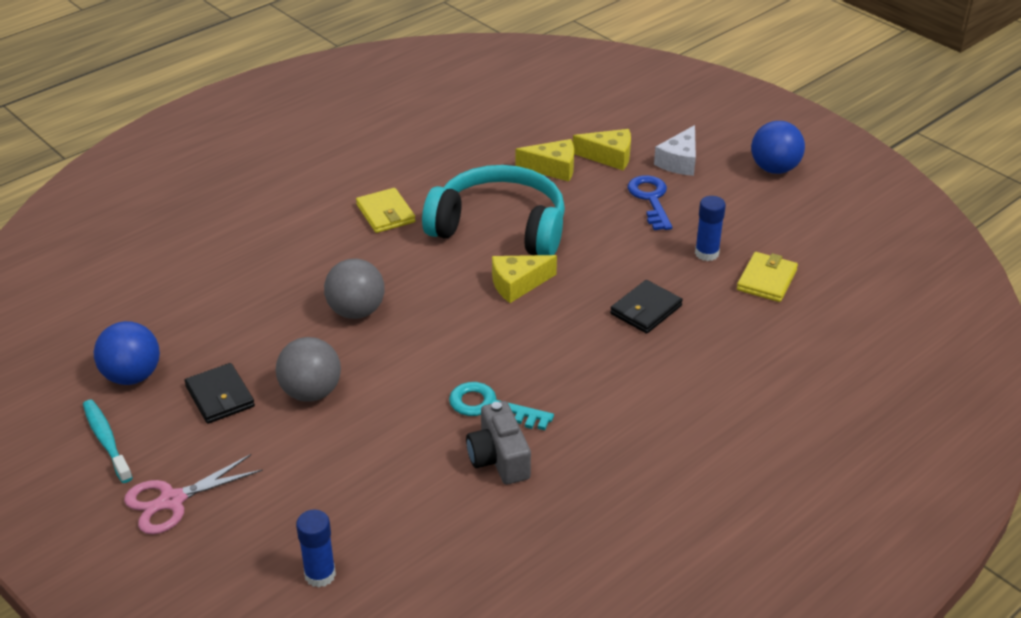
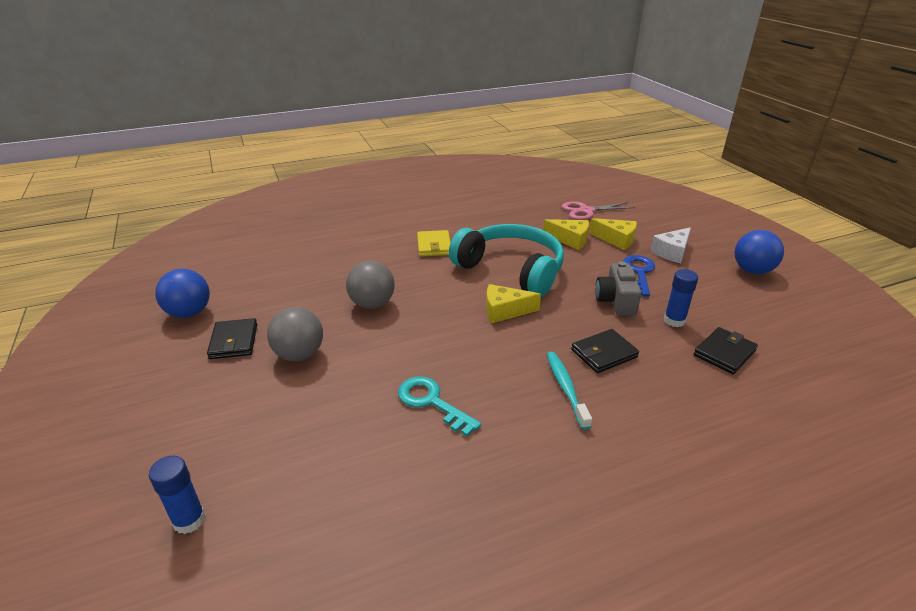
camera: 20 degrees right, 5 degrees down
(106, 440) = (133, 353): turquoise toothbrush -> turquoise toothbrush (566, 388)
(172, 501) = (135, 413): pink scissors -> pink scissors (586, 211)
(499, 458) = (413, 451): grey camera -> grey camera (616, 301)
(766, 280) = (724, 353): yellow wallet -> black wallet

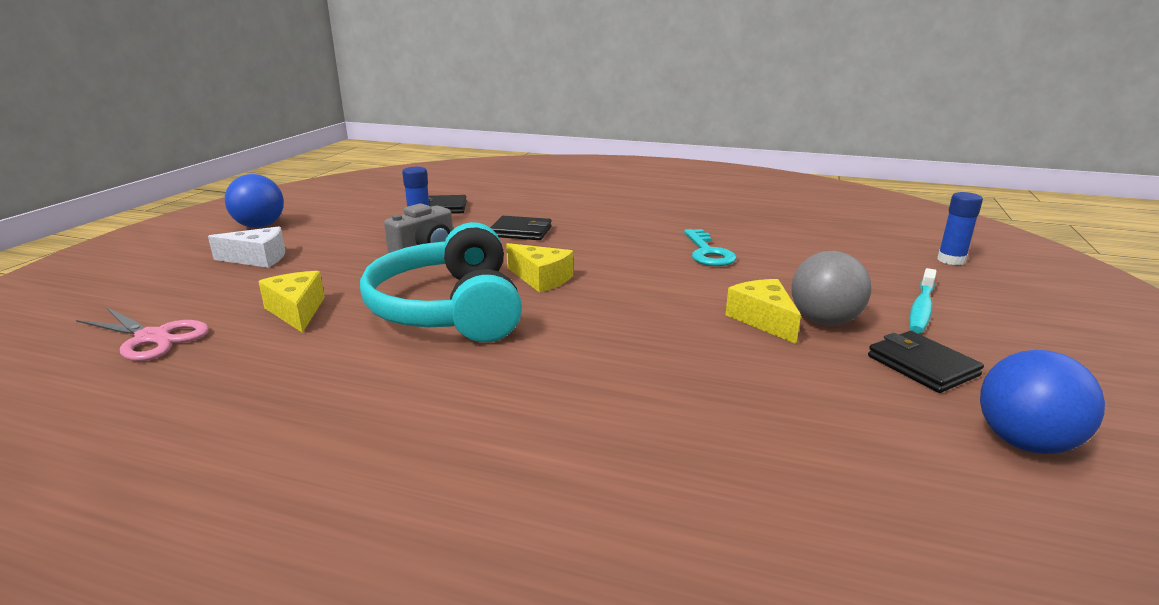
camera: 140 degrees left, 10 degrees down
(234, 341) = (922, 366): black wallet -> black wallet turned 60 degrees counterclockwise
(372, 304) = (685, 339): grey ball -> none
(434, 246) = (477, 386): yellow wallet -> none
(566, 388) = (589, 229): turquoise toothbrush -> turquoise toothbrush (921, 308)
(616, 240) = (257, 289): yellow cheese -> yellow cheese (763, 320)
(639, 273) = (342, 257): blue key -> none

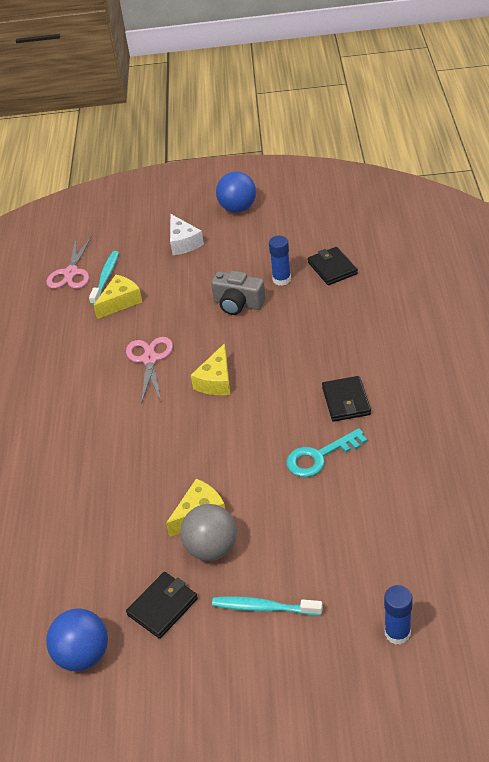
camera: 75 degrees right, 20 degrees up
(222, 313) = (106, 278): none -> turquoise toothbrush
(449, 309) = (150, 359): turquoise headphones -> pink scissors
(521, 232) = (304, 334): black wallet -> black wallet (346, 401)

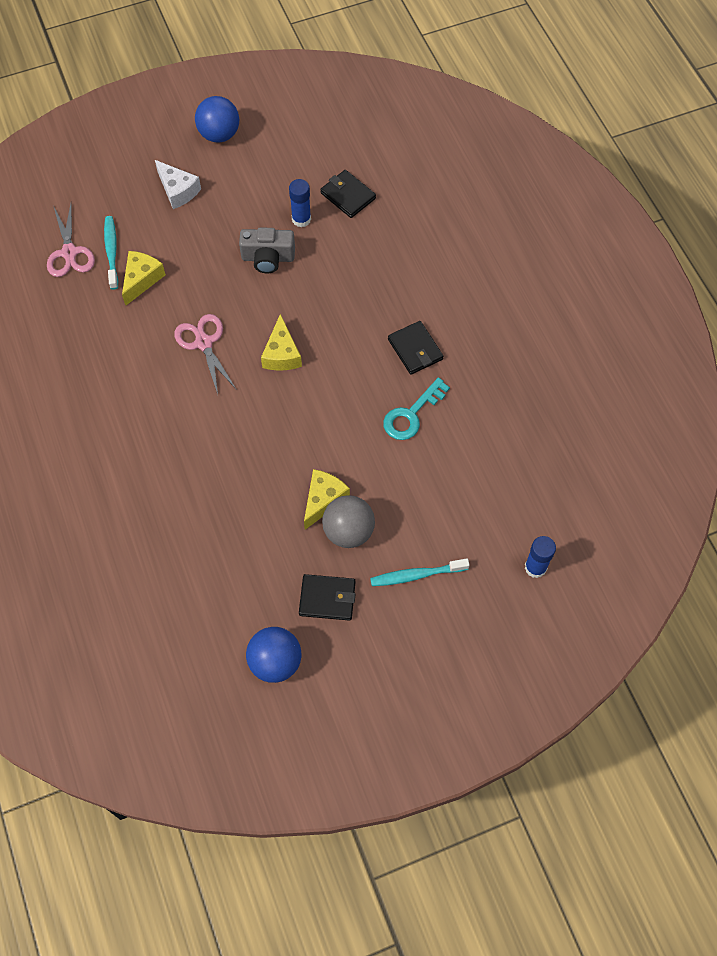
camera: 25 degrees left, 20 degrees up
(162, 607) = (327, 598): black wallet -> black wallet turned 75 degrees clockwise

